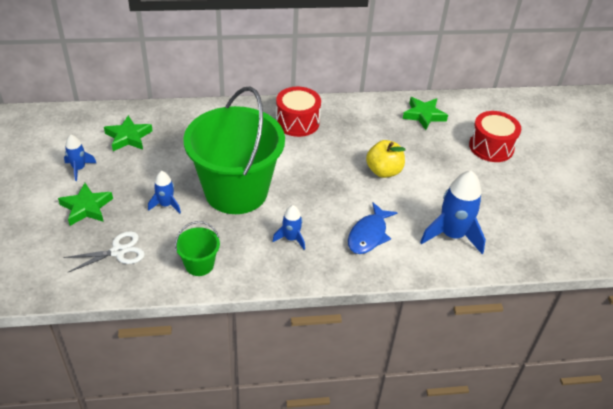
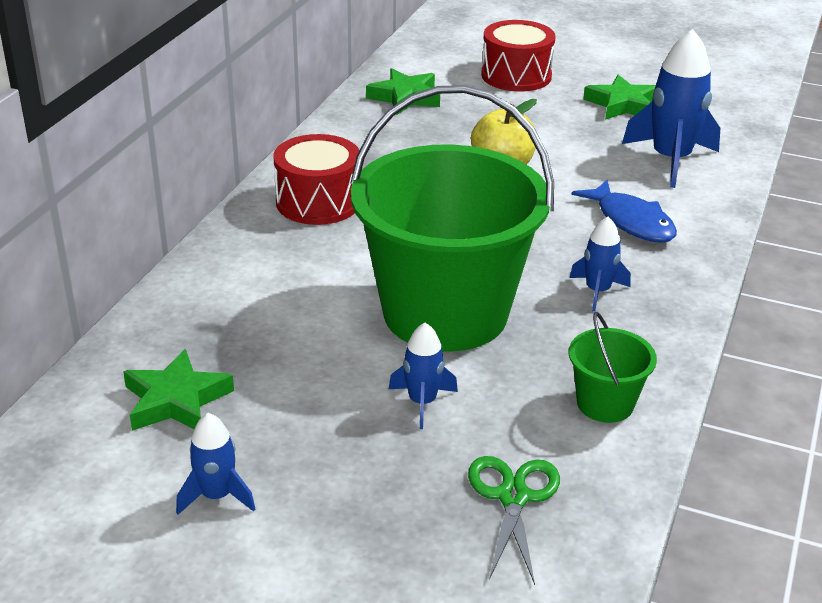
camera: 60 degrees left, 10 degrees down
(86, 207) = (352, 513): green star -> green star (622, 104)
(118, 251) = (513, 497): white scissors -> green scissors

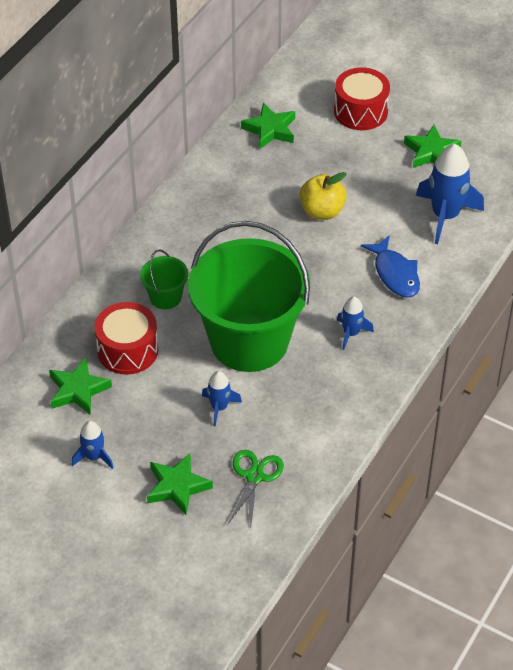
camera: 10 degrees right, 15 degrees up
(318, 202) = (187, 234): red drum -> red drum (127, 350)
(379, 527) = (177, 487): none -> green star
(605, 403) = (326, 420): green bucket -> green bucket (165, 297)

